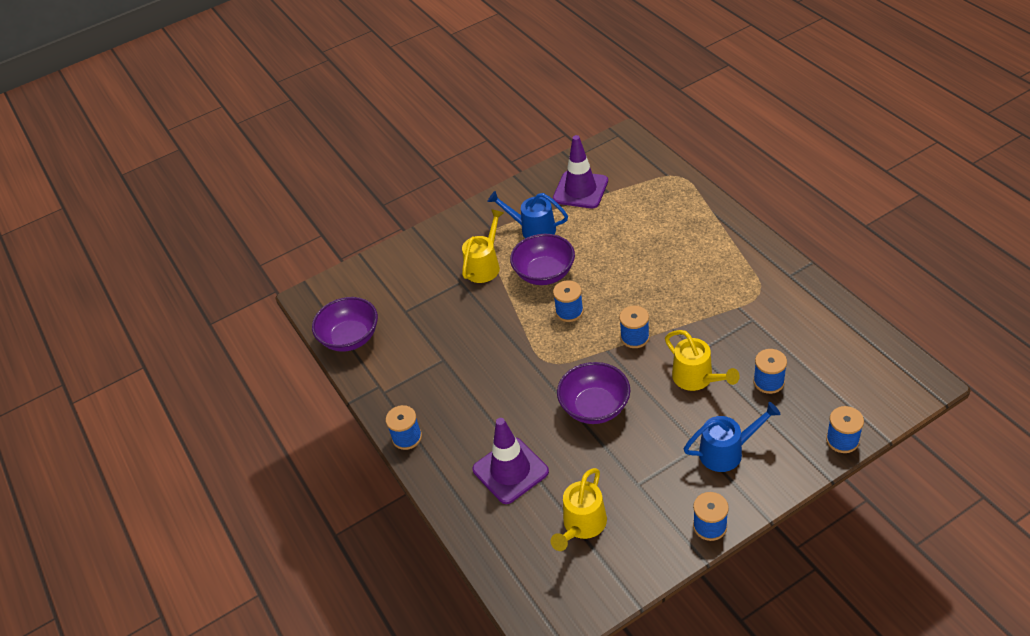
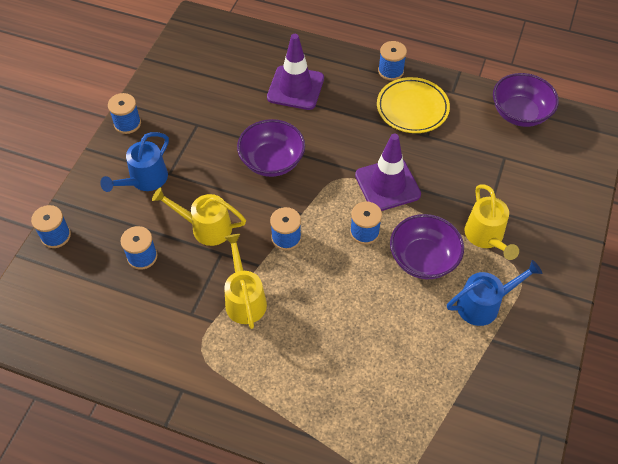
camera: 135 degrees right, 10 degrees up
(428, 390) = (412, 108): none -> yellow plate
(580, 190) = (486, 387): purple traffic cone -> purple traffic cone (387, 185)
(582, 526) = (216, 81): yellow watering can -> yellow watering can (244, 298)

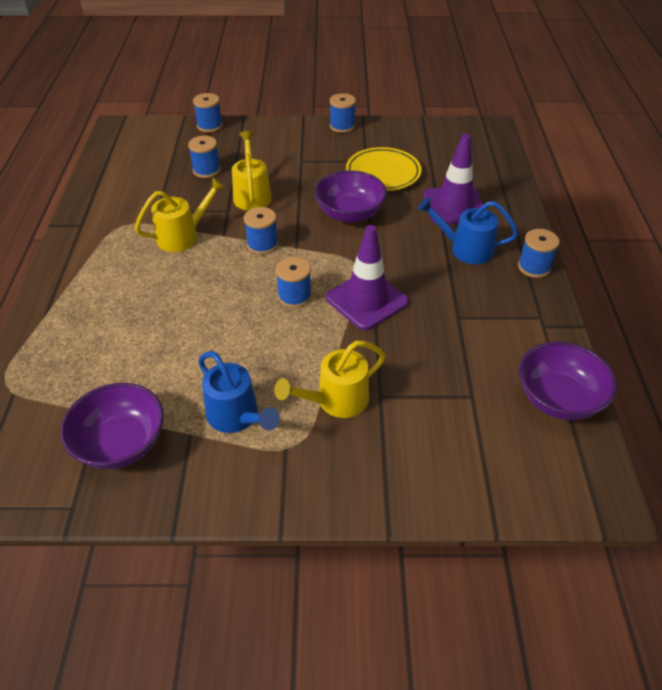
camera: 70 degrees right, 10 degrees down
(144, 180) = (286, 150): blue watering can -> blue watering can (465, 249)
(412, 108) = (491, 296): yellow plate -> yellow plate (383, 173)
(423, 259) = (279, 350): purple bowl -> purple bowl (121, 443)

